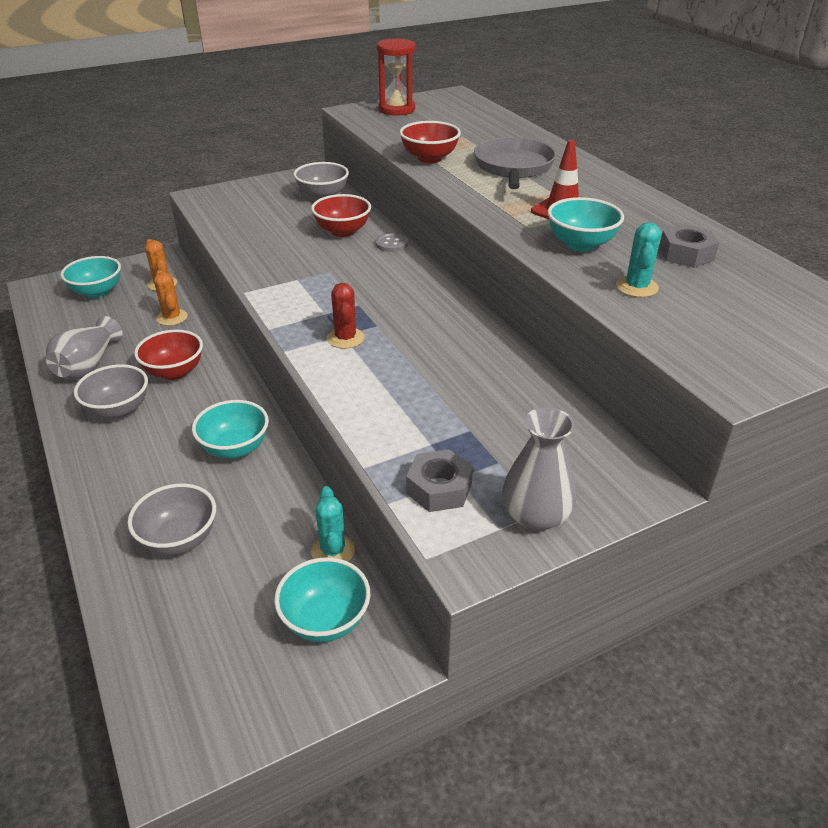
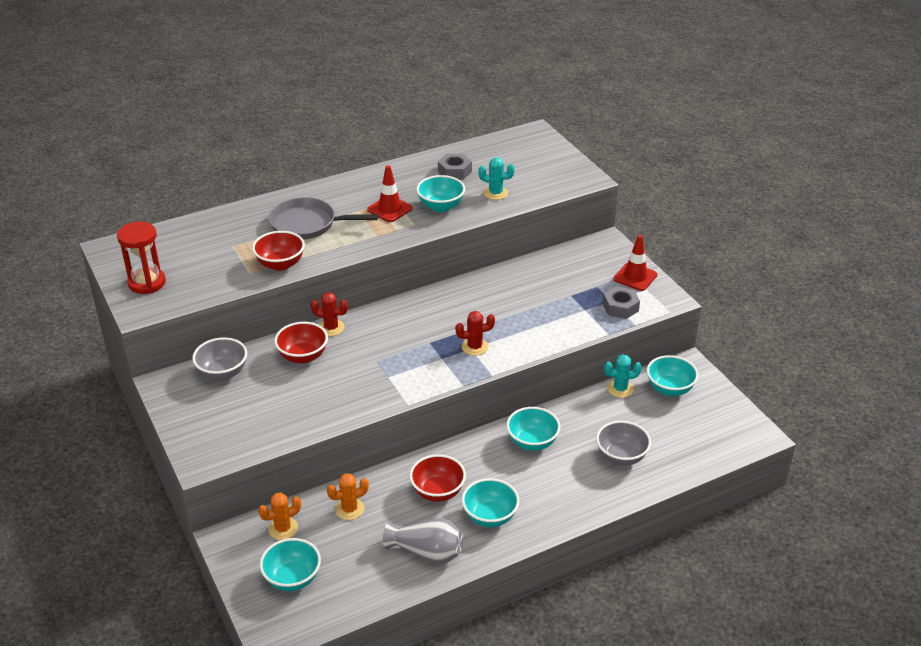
camera: 90 degrees left, 0 degrees up
(118, 410) = (490, 516): grey bowl -> turquoise bowl
(391, 244) = (331, 328): grey button -> red cactus
(535, 516) = (635, 277): grey vase -> red traffic cone

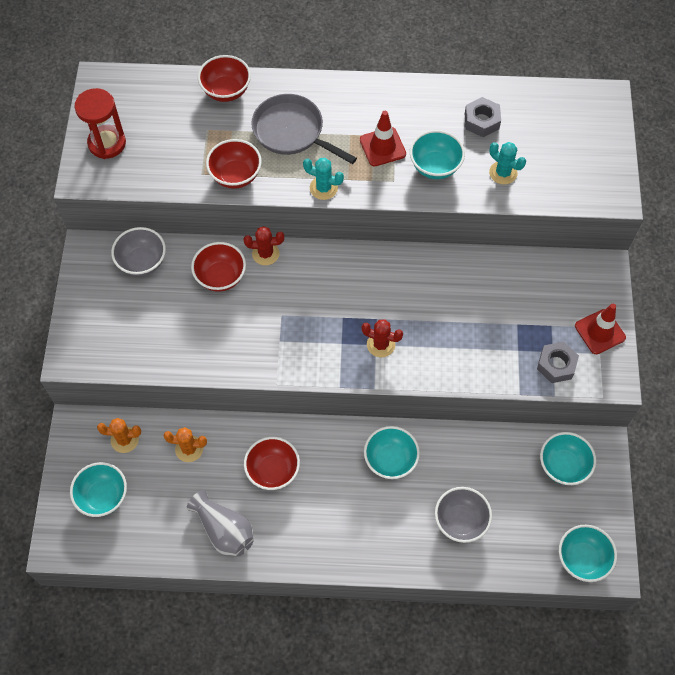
camera: 30 degrees right, 25 degrees up
(231, 219) = (226, 91): none -> red bowl
(331, 328) = (265, 253): red cactus -> red cactus turned 45 degrees counterclockwise
(490, 516) = (300, 523): turquoise bowl -> turquoise bowl (582, 559)
(620, 389) = (515, 441): turquoise cactus -> turquoise cactus (323, 188)

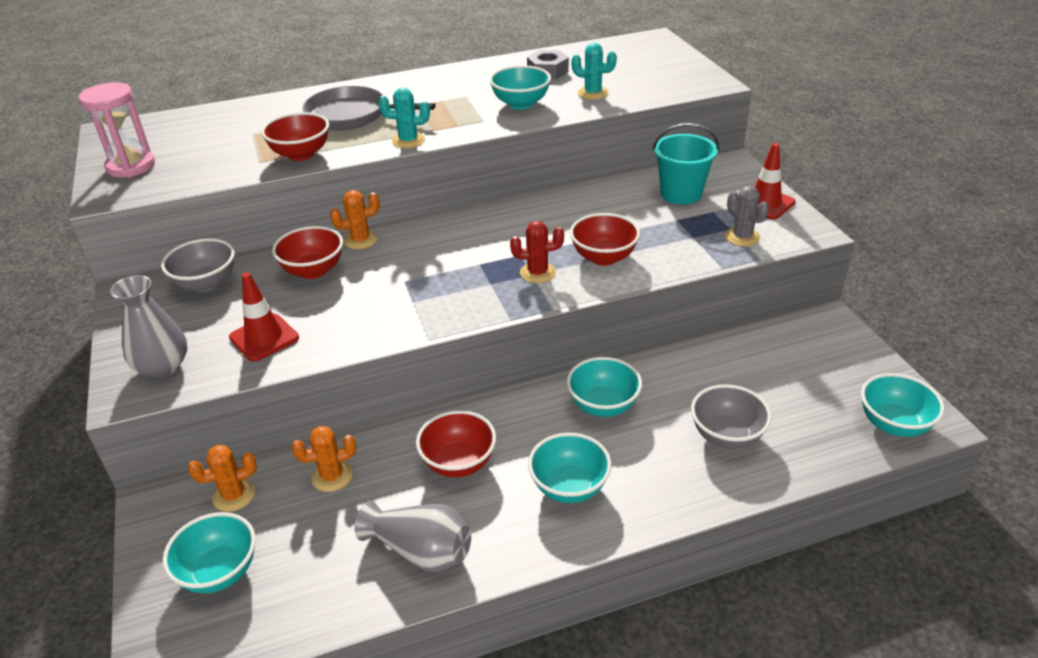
camera: 20 degrees left, 25 degrees down
(96, 341) = (163, 367): none -> grey vase
(107, 143) = (131, 166): red hourglass -> pink hourglass
(226, 91) = (264, 107): red bowl -> red bowl (604, 257)
(265, 253) = (360, 240): red cactus -> orange cactus
(382, 147) = (457, 104): red traffic cone -> red traffic cone (264, 338)
(539, 292) = (681, 193): none -> turquoise bucket
(556, 365) = (742, 237): grey nut -> grey cactus
(563, 466) = (802, 349): turquoise bowl -> turquoise bowl (569, 487)

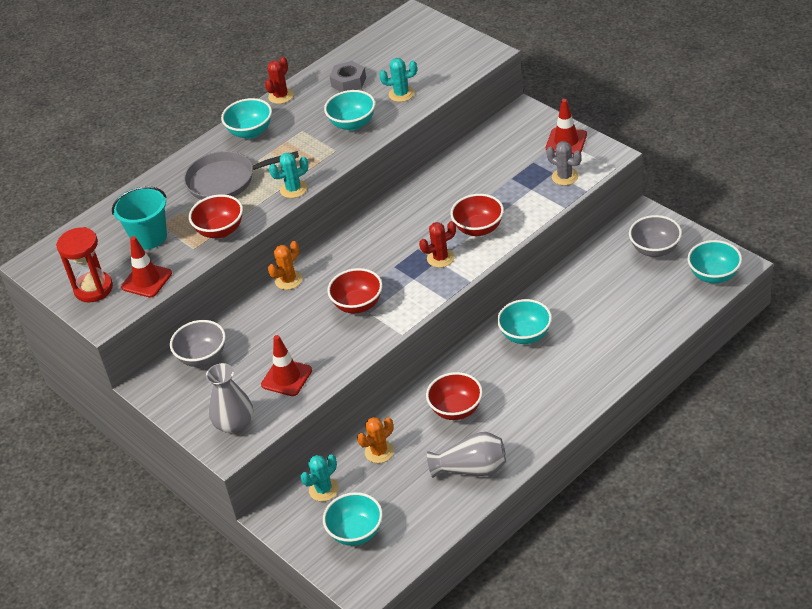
camera: 20 degrees left, 5 degrees up
(131, 166) = (93, 289): pink hourglass -> red hourglass
(185, 175) = (146, 280): none -> red traffic cone
(234, 495) = (323, 489): orange cactus -> turquoise cactus
(313, 270) = (275, 317): red bowl -> red bowl (358, 305)
(472, 66) = (281, 96): none -> red cactus
(569, 487) = (537, 395): turquoise bowl -> turquoise bowl (250, 132)
(681, 193) = (501, 154): turquoise bucket -> turquoise bucket (149, 237)
(726, 436) = (616, 324): grey bowl -> grey bowl (655, 249)

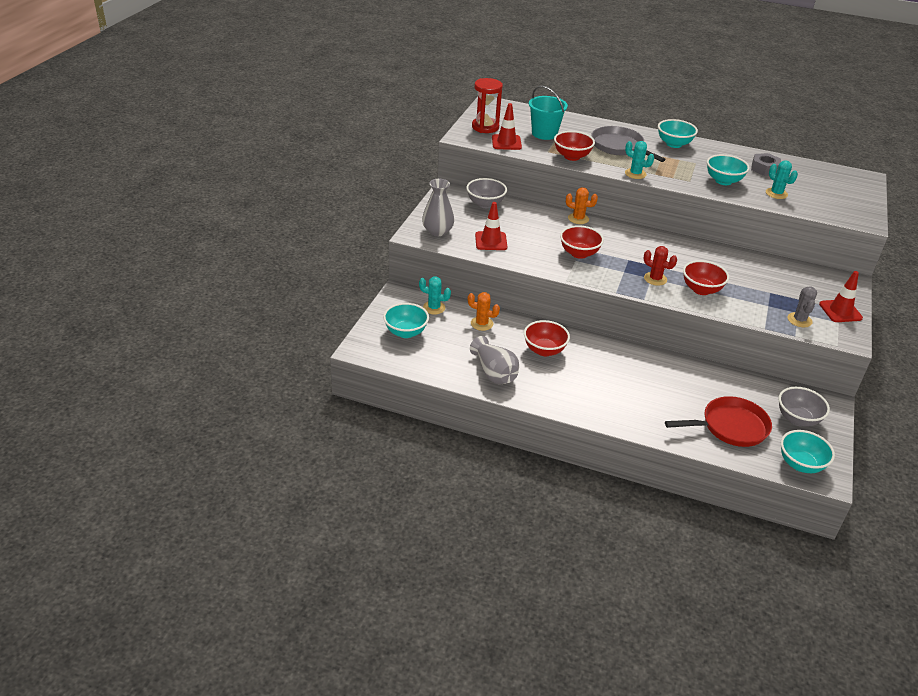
camera: 55 degrees right, 5 degrees down
(281, 96) = (720, 146): red cactus -> none
(525, 335) = (643, 367): turquoise bowl -> none
(644, 304) = (730, 427): none -> red pan

